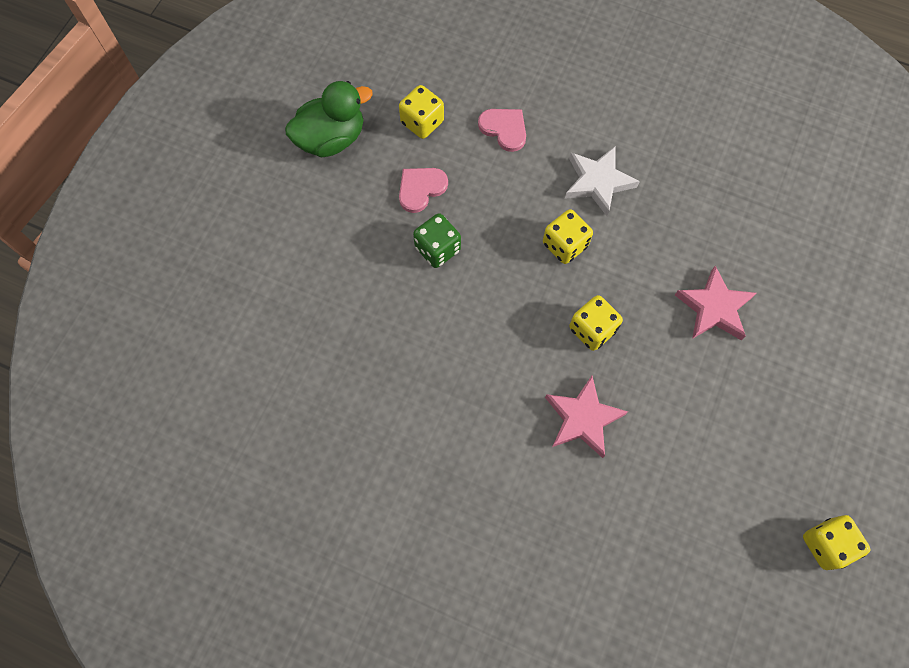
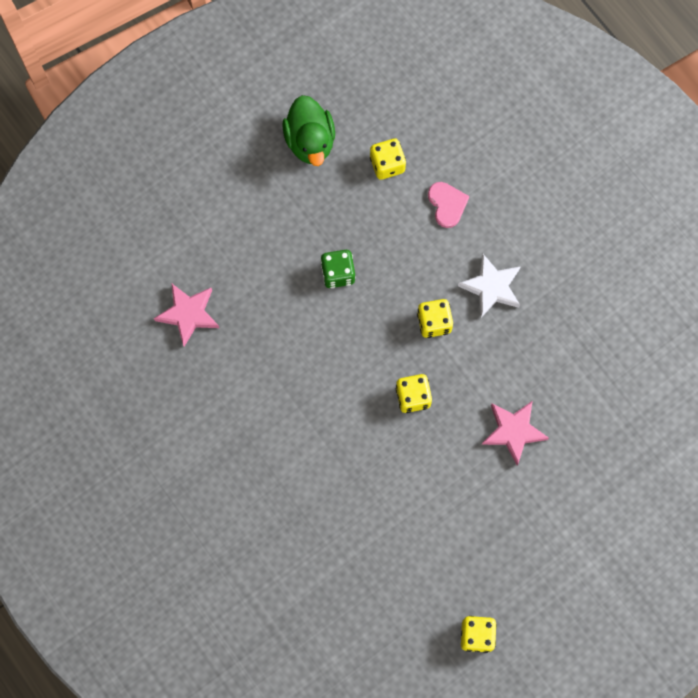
camera: 30 degrees right, 5 degrees up
(331, 139) = (310, 141): green duck -> green duck turned 75 degrees clockwise
(421, 189) = (354, 219): pink heart -> none
(582, 419) = (365, 456): pink star -> pink star (188, 314)

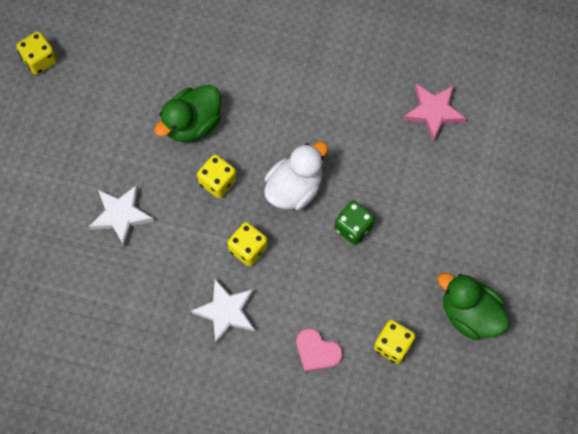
camera: 140 degrees right, 5 degrees down
(356, 342) = (294, 188): none -> white duck
(392, 465) = (192, 124): none -> green duck
(513, 431) = (121, 215): pink star -> white star

